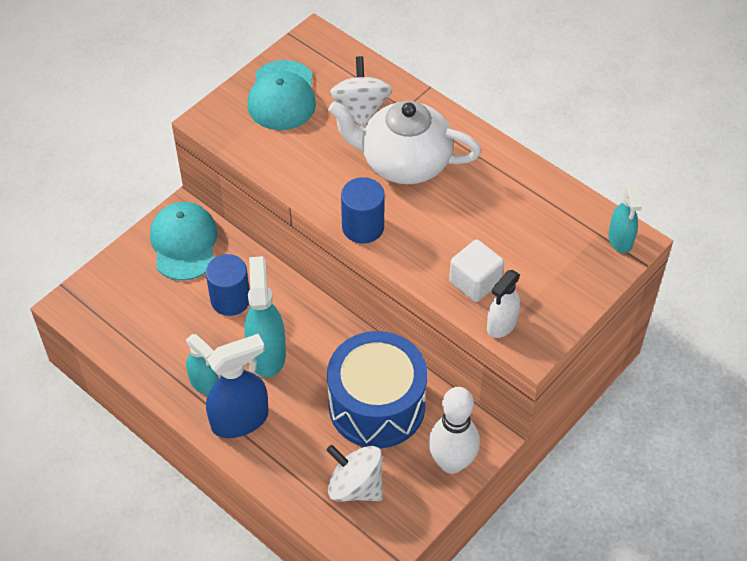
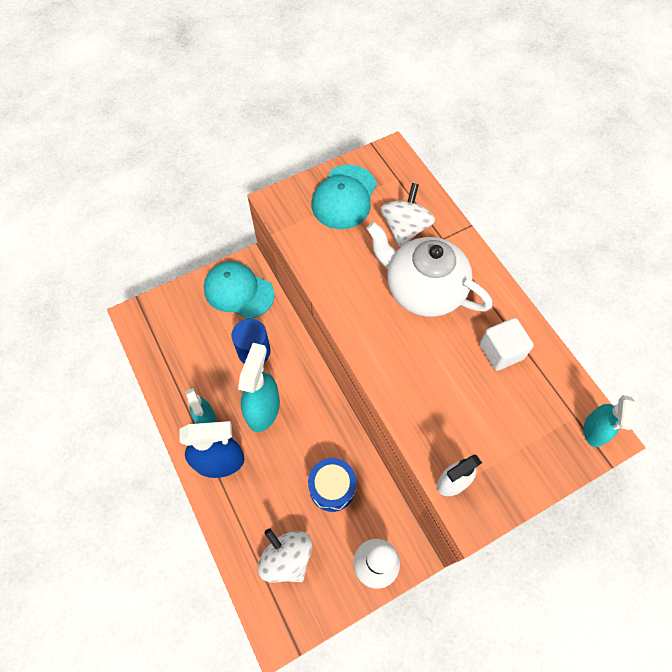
camera: 20 degrees right, 10 degrees up
(184, 243) = (238, 291): turquoise cap -> turquoise cap turned 75 degrees counterclockwise
(363, 227) = (364, 340): blue cylinder -> none
(377, 405) = (332, 488): blue drum -> blue drum, size x0.56
(475, 282) = (443, 429): white cube -> white cube (501, 351)

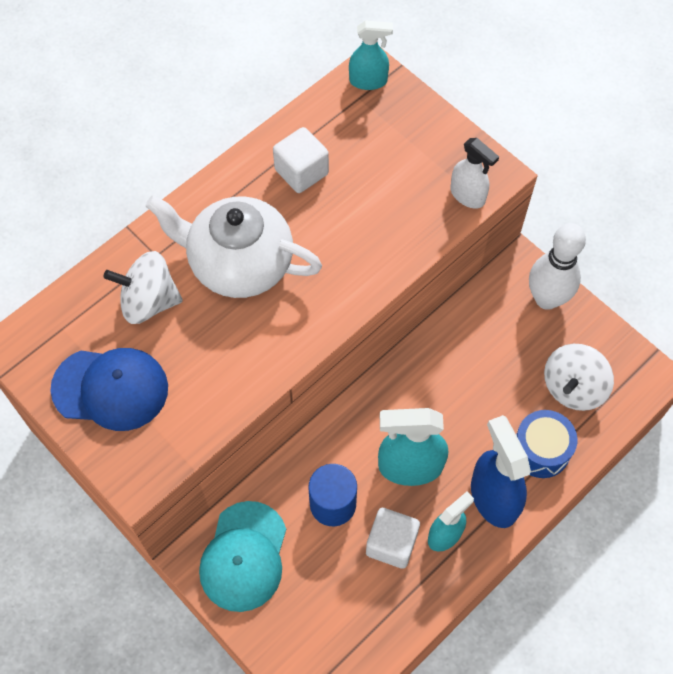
camera: 105 degrees left, 0 degrees up
(213, 381) = (391, 543): none -> white cube
(332, 488) = (479, 360): blue drum -> blue drum (540, 450)
(344, 197) = (110, 389): turquoise cap -> blue cap
(423, 289) = (239, 264): white teapot -> white teapot turned 90 degrees clockwise

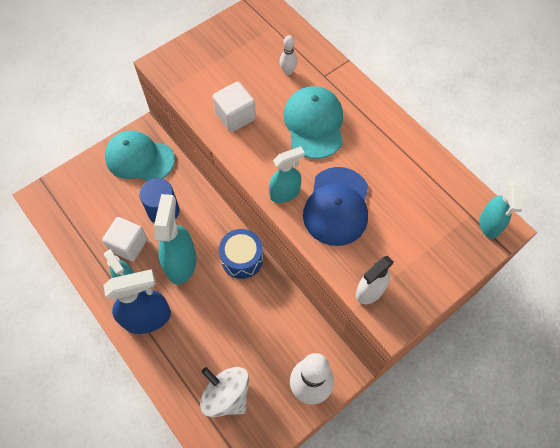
camera: 95 degrees right, 0 degrees up
(110, 389) = (226, 51): blue cap -> blue cap (337, 206)
(149, 301) = (288, 71): white spinning top -> white bowling pin
(239, 264) = (314, 124): white teapot -> turquoise cap
(301, 172) = (394, 168): white cube -> white cube (235, 116)
(349, 291) = (285, 193): none -> turquoise spray bottle
(540, 450) = (178, 359): blue drum -> blue drum (242, 259)

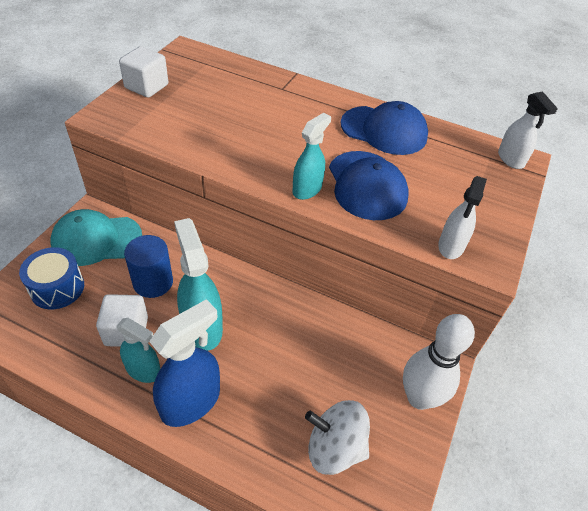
camera: 30 degrees left, 15 degrees down
(235, 116) = (212, 140): white cube -> white cube (146, 86)
(242, 259) = (270, 298): blue drum -> blue drum (57, 288)
(288, 71) = (244, 93): white bowling pin -> none
(314, 124) = (297, 126): turquoise cap -> none
(389, 153) = (384, 130): none -> blue cap
(489, 224) = (510, 159): turquoise spray bottle -> white spray bottle

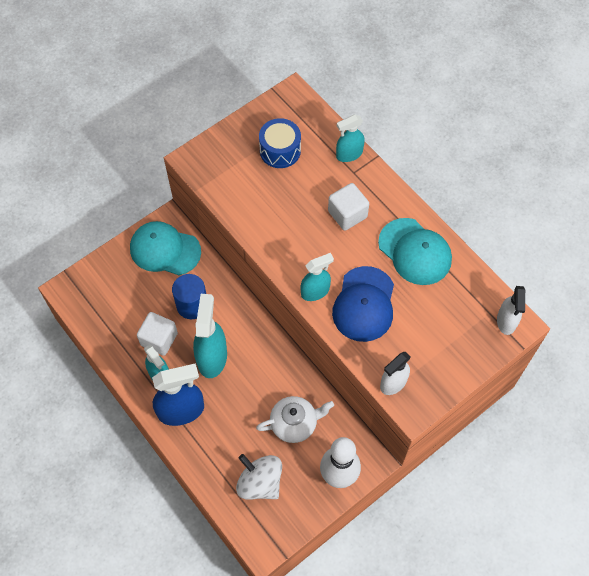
camera: 30 degrees right, 15 degrees up
(57, 288) = (124, 284): blue drum -> blue drum (280, 150)
(146, 86) = (240, 135): white cube -> white cube (347, 214)
(268, 77) = (349, 154): none -> turquoise spray bottle
(336, 361) = (294, 423): none -> white teapot
(384, 130) = (415, 252): blue cap -> turquoise cap

